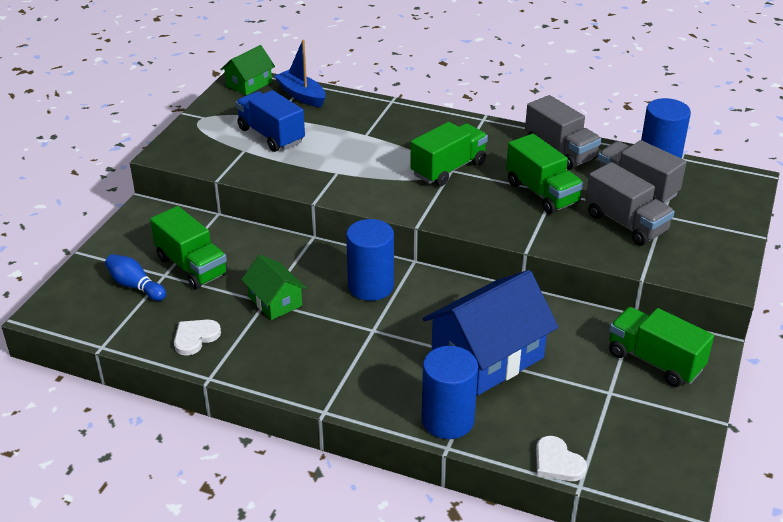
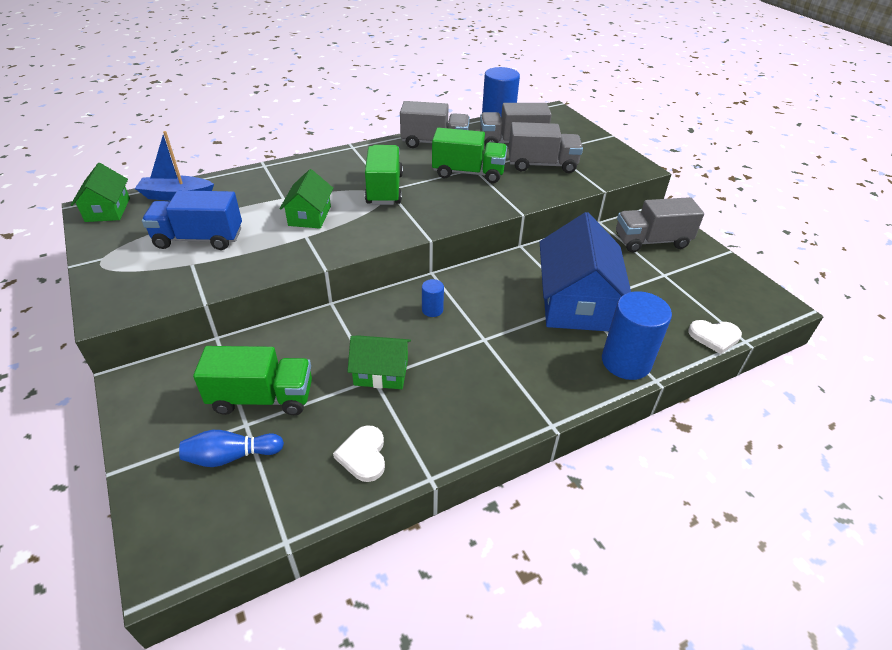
camera: 50 degrees left, 5 degrees up
(362, 159) = (310, 216): none -> green house
(370, 286) = (432, 310): blue cylinder -> blue cylinder, size x0.47
(654, 361) = (651, 241): green truck -> grey truck

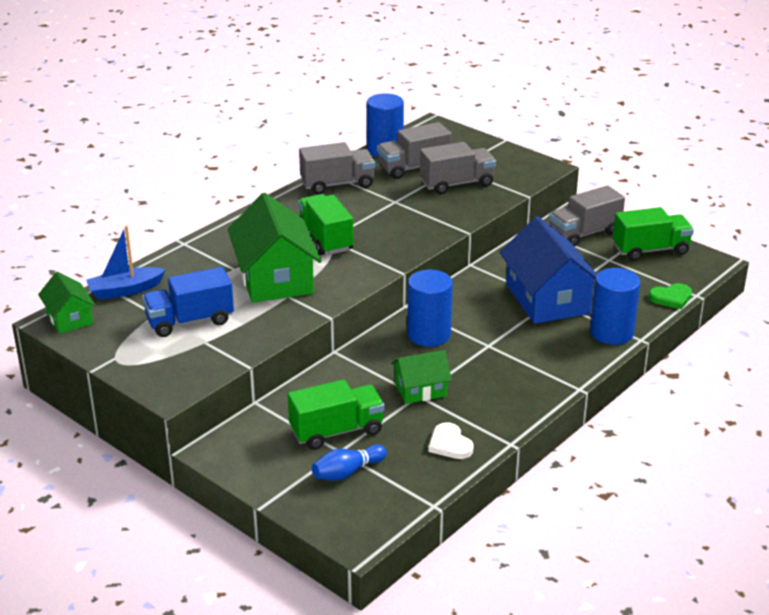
camera: 20 degrees left, 10 degrees down
(310, 216) = (275, 278): green house -> green house, size x1.86
(432, 310) = (429, 335): blue cylinder -> blue cylinder, size x2.13
(468, 173) = (393, 207): green truck -> green truck (650, 250)
(714, 337) = (671, 298): white heart -> green heart

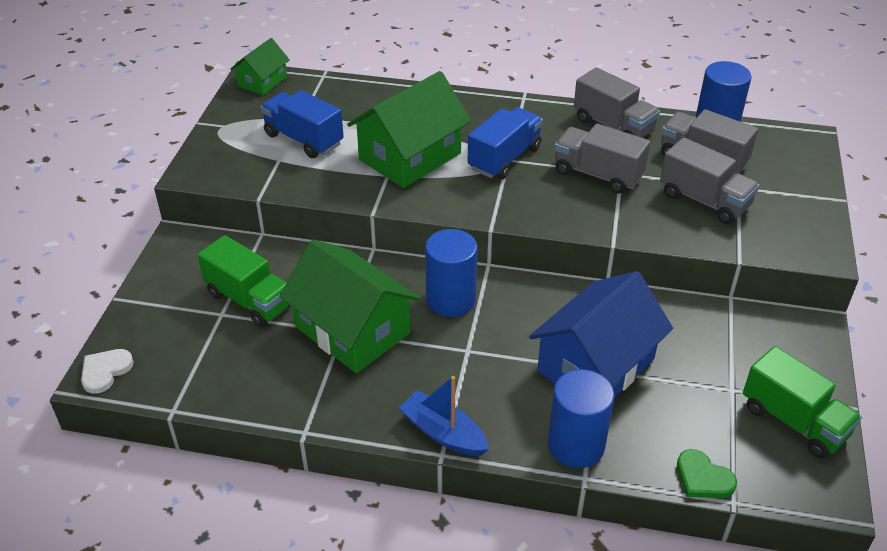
camera: 60 degrees right, 10 degrees up
(125, 290) = (323, 89): blue boat -> blue boat (443, 433)
(325, 239) = (504, 158): green truck -> blue truck
(347, 472) = (192, 331): blue bowling pin -> none
(420, 389) = (352, 330): green house -> green house, size x1.86
(450, 444) = (276, 385): white heart -> white heart (105, 371)
(584, 234) = (766, 348): grey truck -> grey truck (598, 174)

